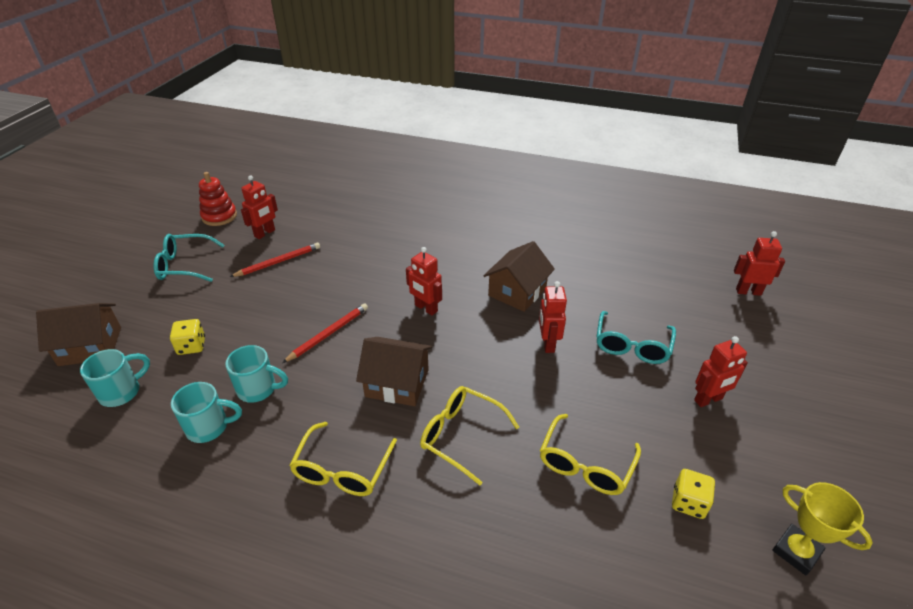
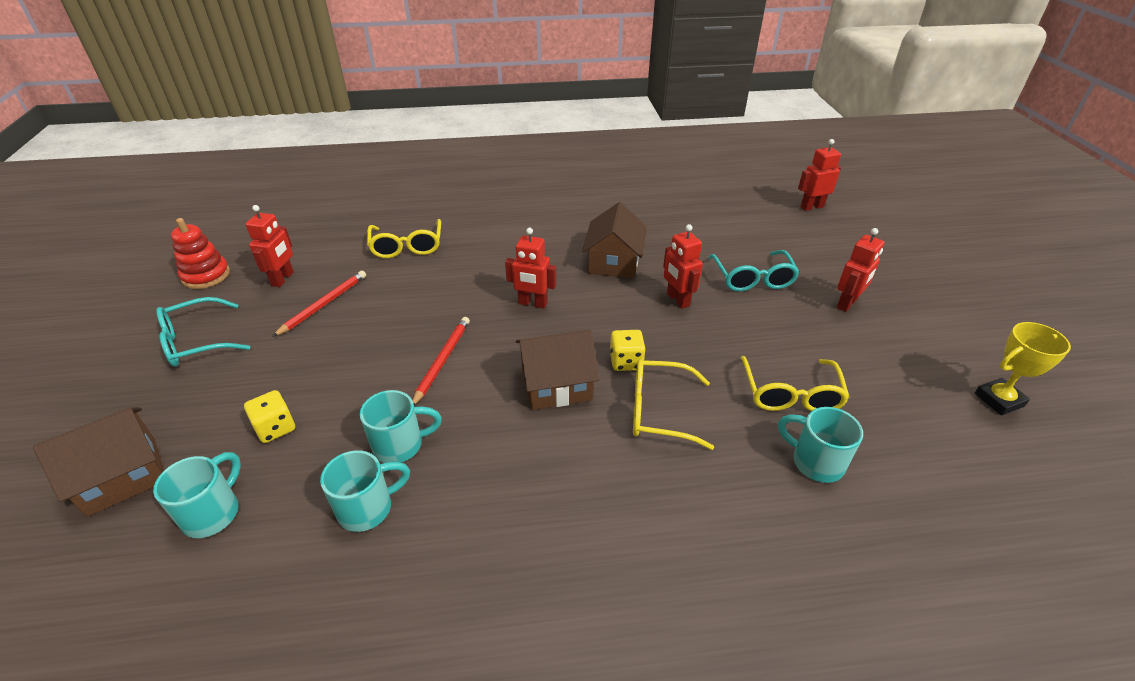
camera: 25 degrees left, 0 degrees up
(342, 470) = (562, 491): yellow glasses -> yellow glasses (407, 247)
(561, 533) = (815, 462): none -> turquoise mug
(688, 502) = (895, 393): yellow dice -> yellow dice (626, 362)
(796, 551) = (999, 400): yellow trophy -> yellow trophy turned 45 degrees counterclockwise

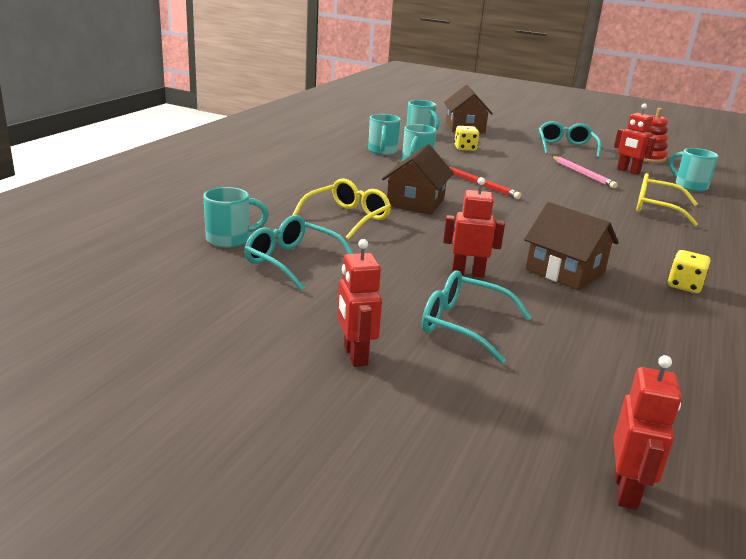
camera: 120 degrees right, 15 degrees down
(310, 239) = (689, 186): none -> turquoise mug
(323, 304) = (582, 174): red pencil -> pink pencil
(532, 303) = (523, 222): red robot -> none
(626, 362) = (410, 226): yellow dice -> yellow dice (684, 286)
(790, 394) = (292, 261): yellow glasses -> turquoise glasses
(999, 400) = (125, 344): yellow trophy -> none

